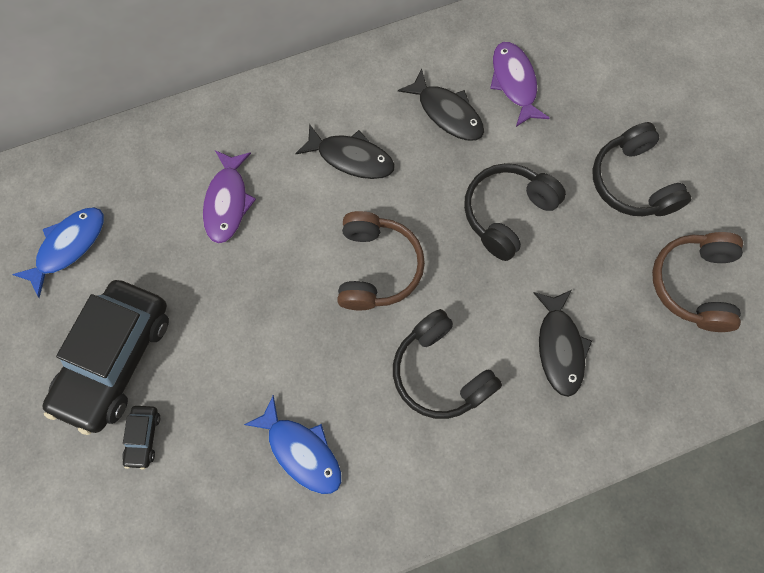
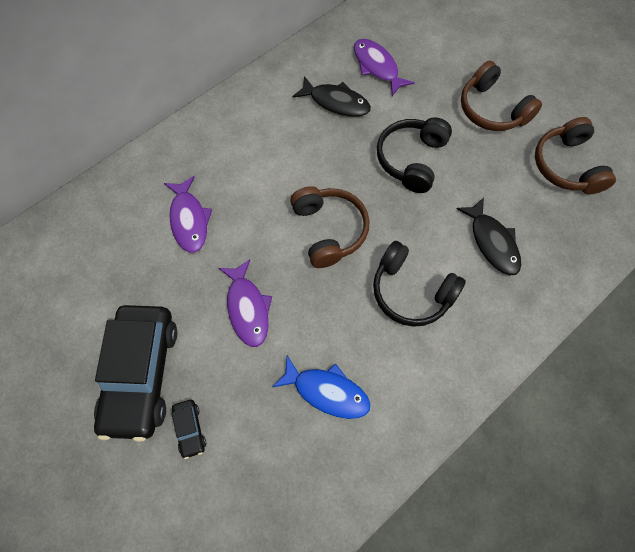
camera: 20 degrees left, 5 degrees down
(68, 246) = (66, 298): blue fish -> none
(252, 326) = (247, 308): none -> purple fish
(351, 158) = (275, 156): black fish -> none
(631, 182) = (492, 109): black headphones -> brown headphones

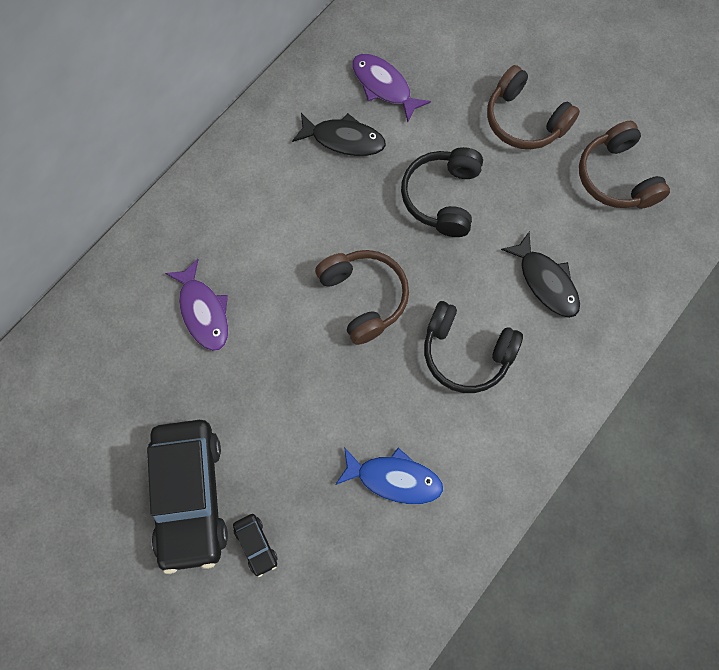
camera: 10 degrees left, 5 degrees up
(247, 308) = (291, 402): purple fish -> none

